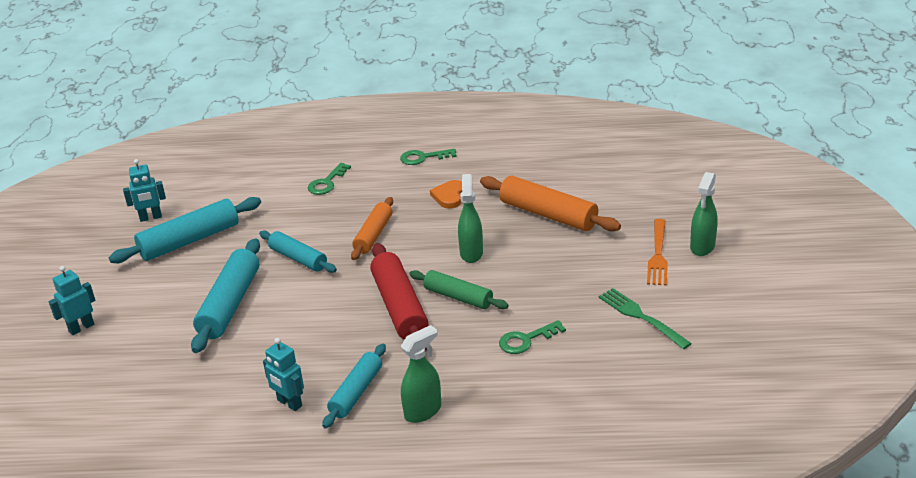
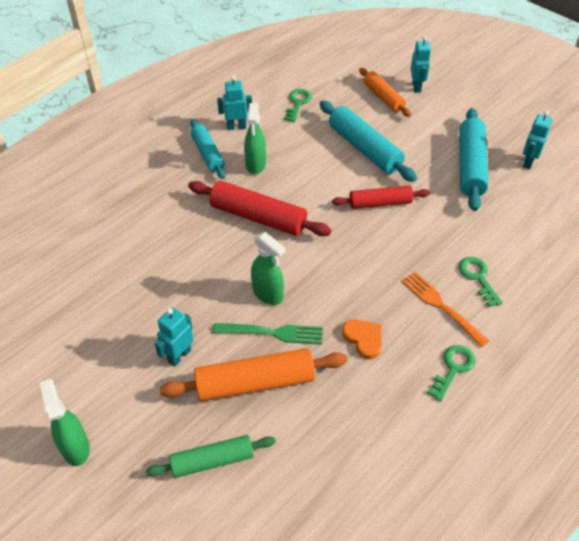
camera: 130 degrees right, 15 degrees up
(298, 258) = (380, 203): turquoise rolling pin -> red rolling pin
(373, 235) = (362, 257): orange rolling pin -> orange rolling pin (383, 97)
(423, 411) = (154, 169): green spray bottle -> green spray bottle (255, 165)
(458, 297) = (228, 251): green rolling pin -> green rolling pin (212, 461)
(526, 340) = (141, 251): green key -> green key (298, 103)
(580, 255) = (179, 356): none -> turquoise robot
(641, 317) = (72, 327): green fork -> green fork (273, 333)
(658, 255) = (110, 405): orange fork -> orange fork (441, 306)

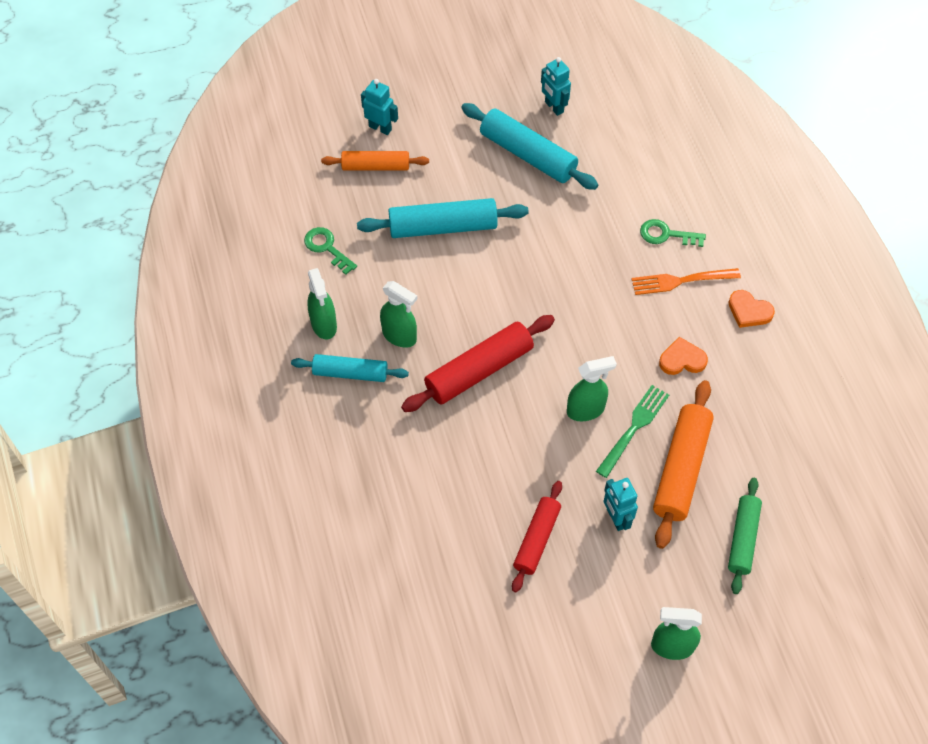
camera: 60 degrees left, 10 degrees up
(236, 127) = (324, 325): turquoise robot -> green spray bottle
(380, 203) = (528, 256): red rolling pin -> red rolling pin (536, 539)
(453, 368) = (749, 311): green key -> orange heart

